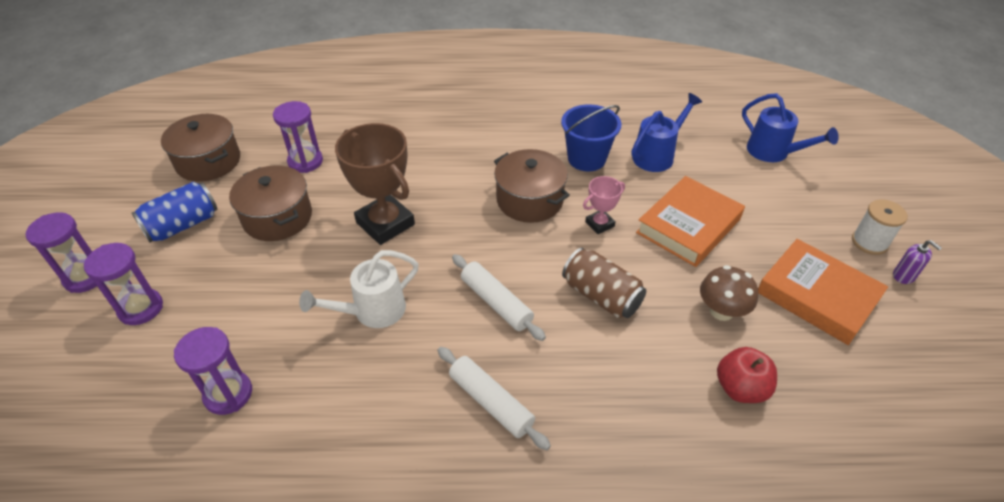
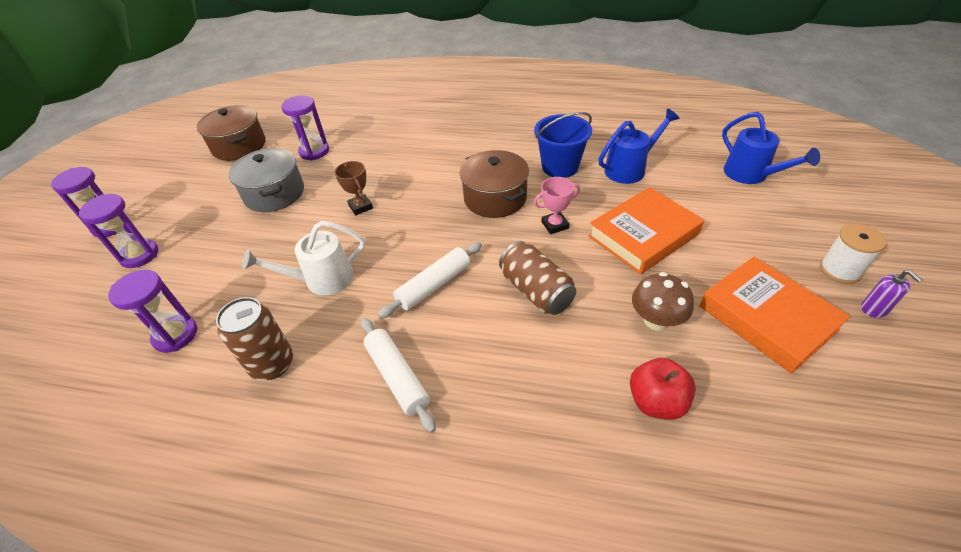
camera: 15 degrees right, 0 degrees up
(182, 225) = (199, 193): blue can -> none
(277, 217) = (274, 194): brown pot -> grey pot
(353, 409) = (272, 364): none -> brown can
(385, 223) = (361, 207): brown trophy -> brown trophy, size x0.50
(496, 302) = (434, 285): white rolling pin -> white rolling pin turned 75 degrees clockwise

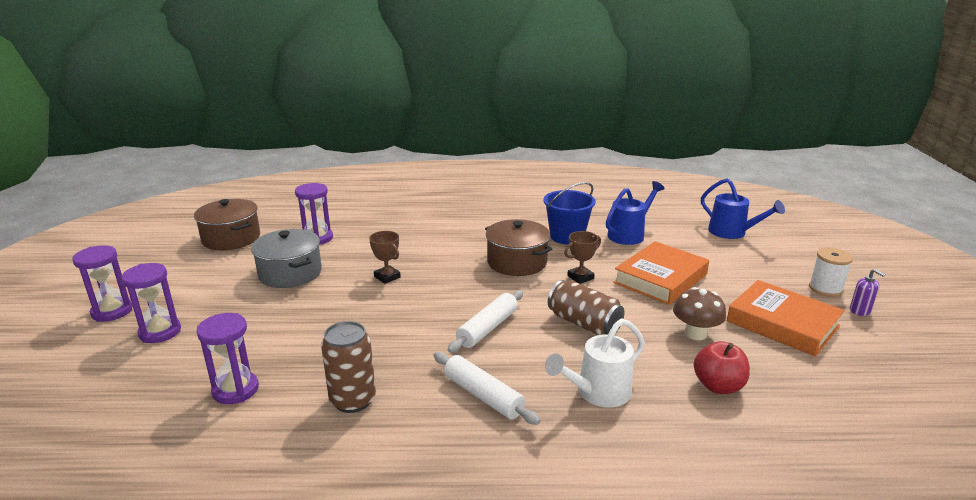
camera: 15 degrees left, 20 degrees down
(321, 280) = (373, 334): white watering can -> white watering can (597, 393)
(555, 225) = (580, 277): pink trophy -> brown trophy

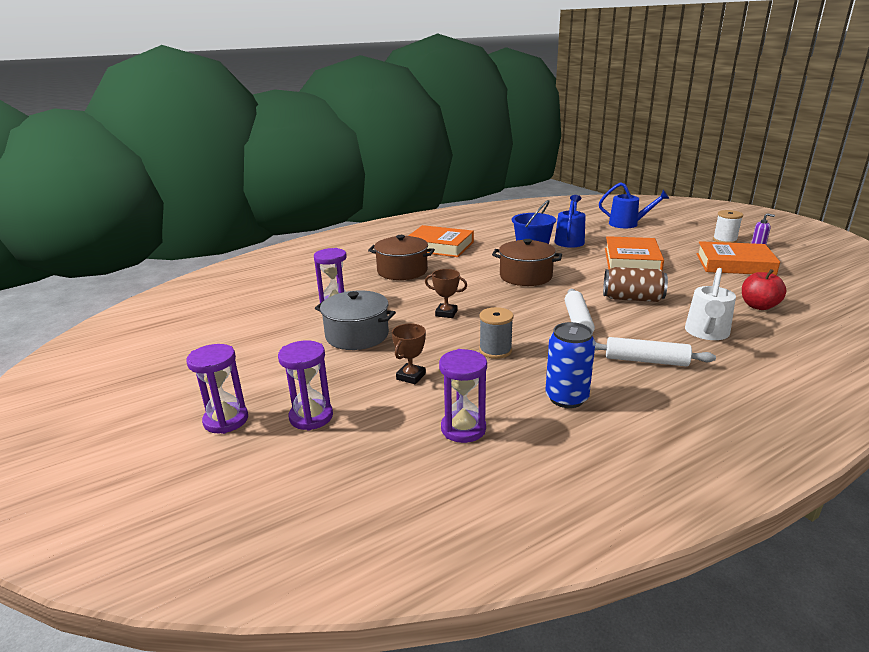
camera: 30 degrees left, 0 degrees up
(231, 238) = (248, 327): brown pot -> brown pot (402, 271)
(353, 400) = (566, 398): brown can -> blue can
(369, 329) = (495, 350): none -> grey spool
(488, 204) = (439, 246): none -> orange book
(580, 277) = (583, 273): brown trophy -> brown trophy (411, 376)
(695, 334) = (701, 283): brown mushroom -> none

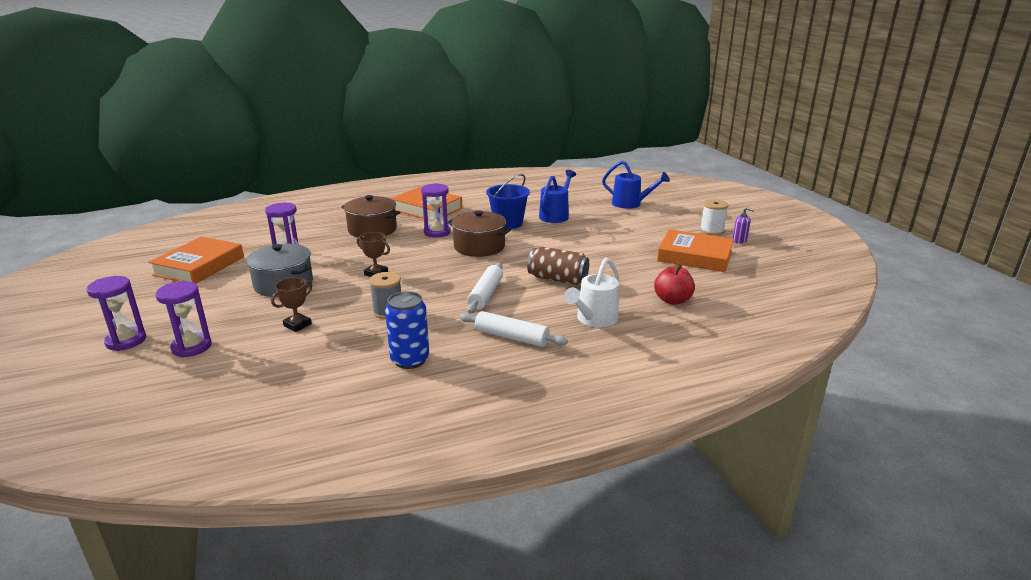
camera: 10 degrees right, 0 degrees up
(463, 429) = (302, 373): purple hourglass -> purple hourglass (437, 232)
(632, 260) = (596, 241): orange book -> orange book (199, 266)

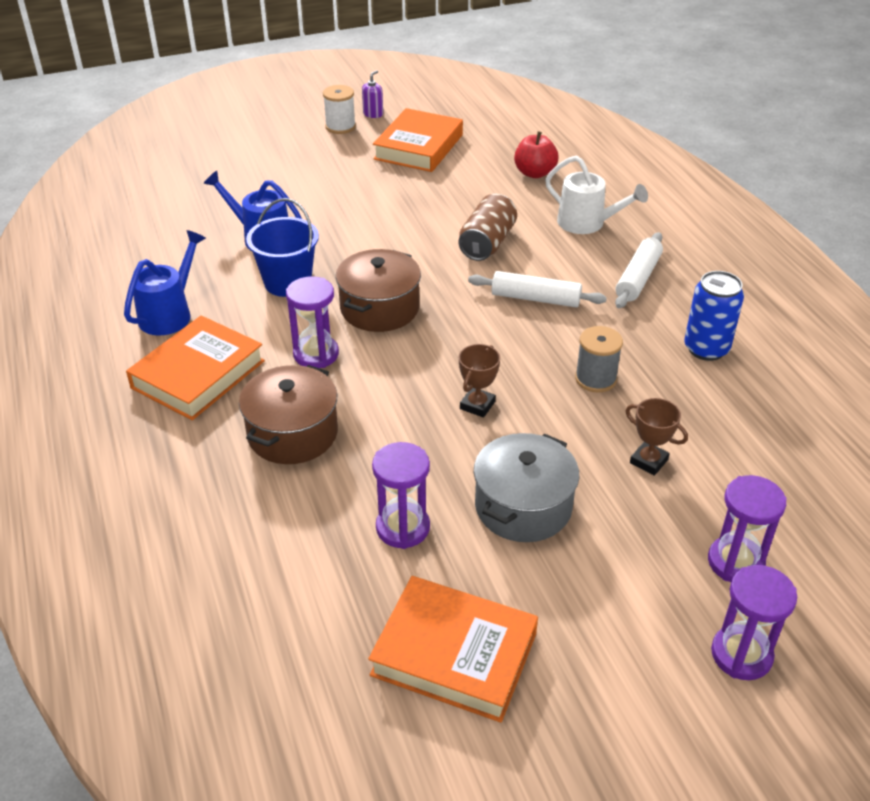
camera: 90 degrees left, 15 degrees up
(631, 204) = (229, 172): blue watering can -> blue watering can (170, 313)

